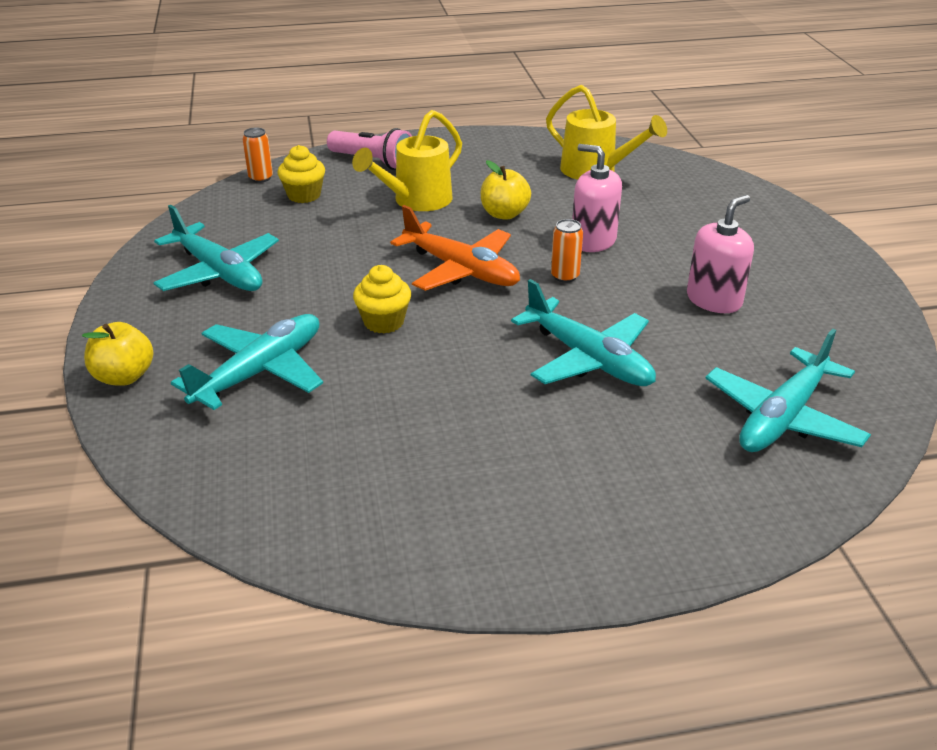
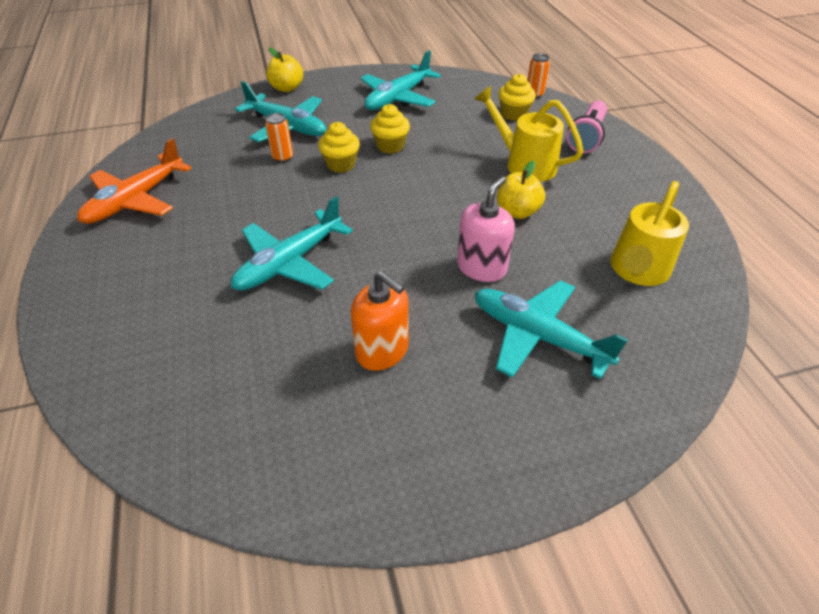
camera: 85 degrees right, 10 degrees up
(349, 283) = (390, 146): none -> yellow cupcake
(461, 270) = (416, 193): orange plane -> orange plane (136, 200)
(565, 276) = (414, 249): orange can -> orange can (282, 157)
(714, 300) = (382, 350): pink soap dispenser -> orange soap dispenser
(783, 417) = (192, 382): turquoise plane -> turquoise plane (538, 336)

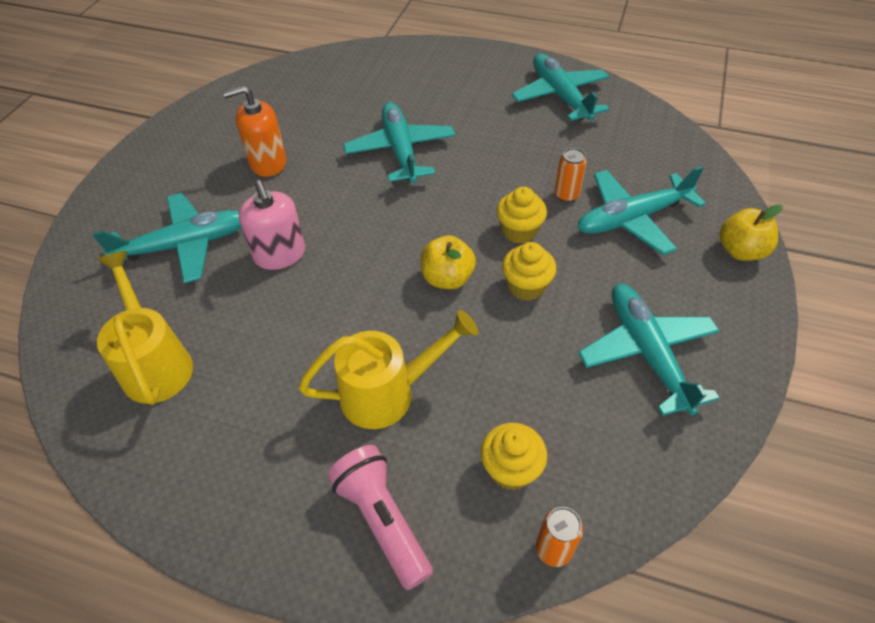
camera: 125 degrees right, 5 degrees up
(136, 200) = (560, 96): orange plane -> turquoise plane
(517, 212) = (318, 327): yellow apple -> yellow apple (447, 278)

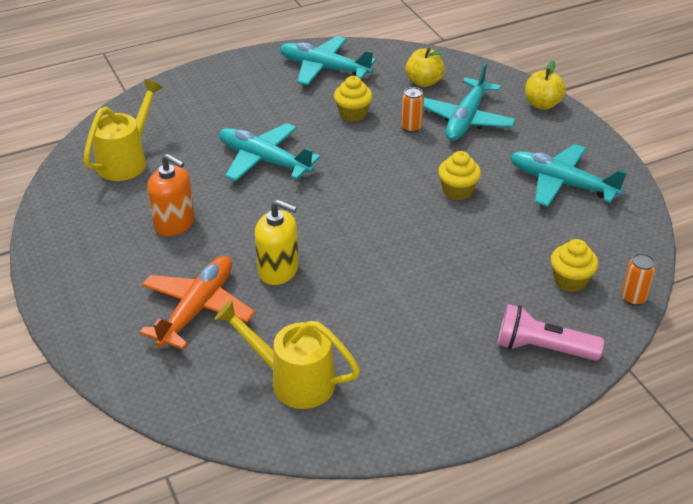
camera: 45 degrees left, 10 degrees down
(184, 245) = (197, 309): turquoise plane -> orange plane
(268, 163) = (174, 223): orange soap dispenser -> orange soap dispenser turned 90 degrees counterclockwise
(280, 255) = (278, 270): pink soap dispenser -> yellow soap dispenser
(388, 393) = (460, 293): yellow watering can -> yellow watering can (127, 160)
(447, 278) = (407, 215): yellow apple -> yellow apple (424, 82)
(519, 231) = (412, 164): yellow cupcake -> yellow cupcake (353, 114)

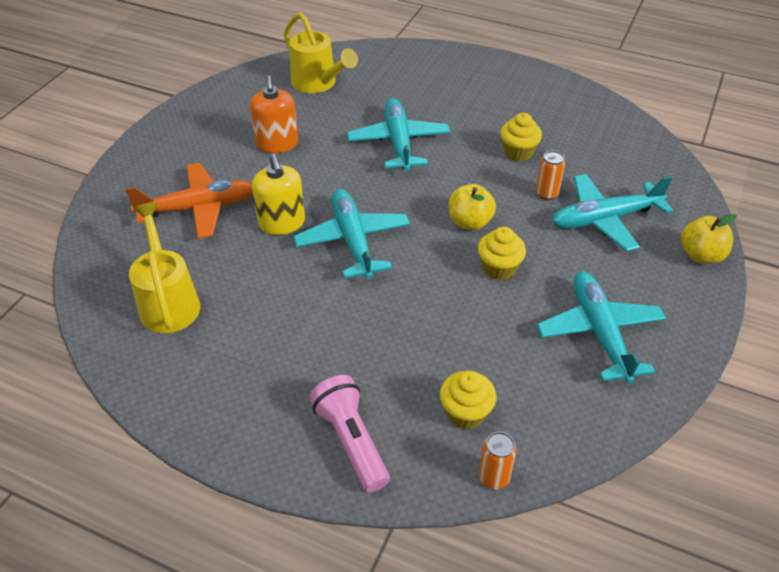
camera: 50 degrees right, 5 degrees up
(127, 160) = (318, 83): yellow watering can -> yellow watering can turned 60 degrees clockwise
(324, 69) = (554, 105): turquoise plane -> turquoise plane (353, 241)
(424, 82) = (620, 166): yellow apple -> yellow apple (469, 222)

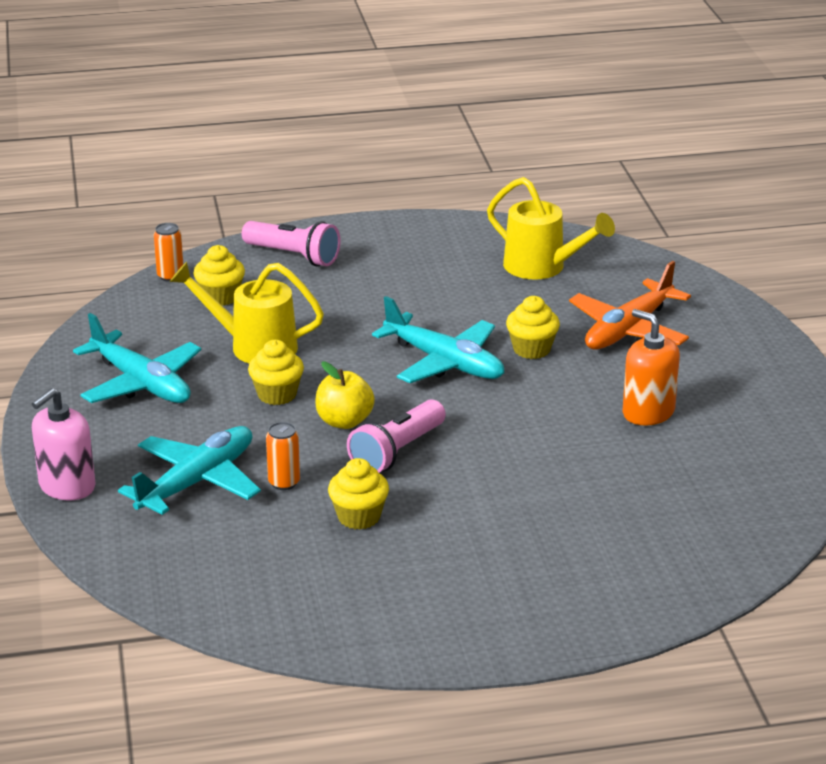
camera: 145 degrees right, 15 degrees down
(282, 223) = (531, 349): yellow soap dispenser -> yellow cupcake
(318, 83) = (713, 500): yellow watering can -> yellow watering can (254, 346)
(398, 142) = (515, 469): turquoise plane -> none
(456, 184) = (397, 452): none -> pink flashlight
(700, 255) = (67, 486): yellow apple -> pink soap dispenser

